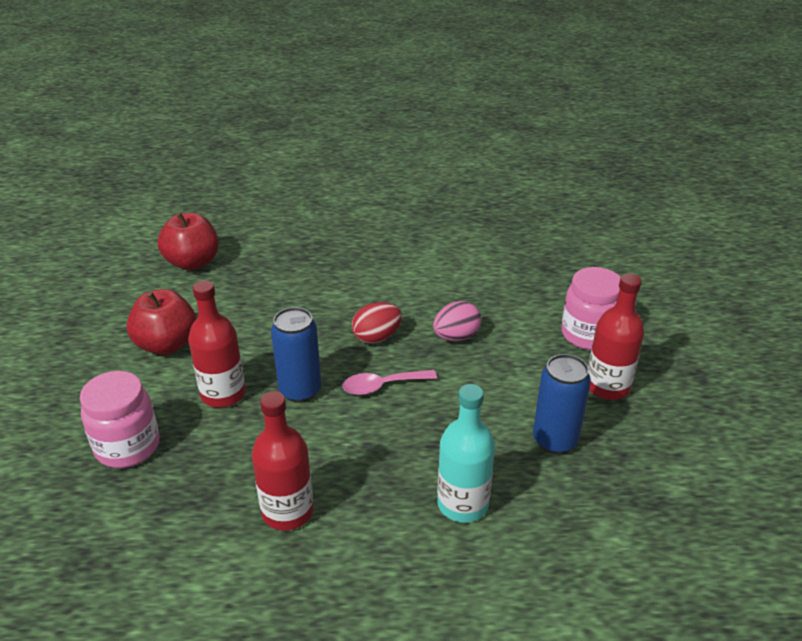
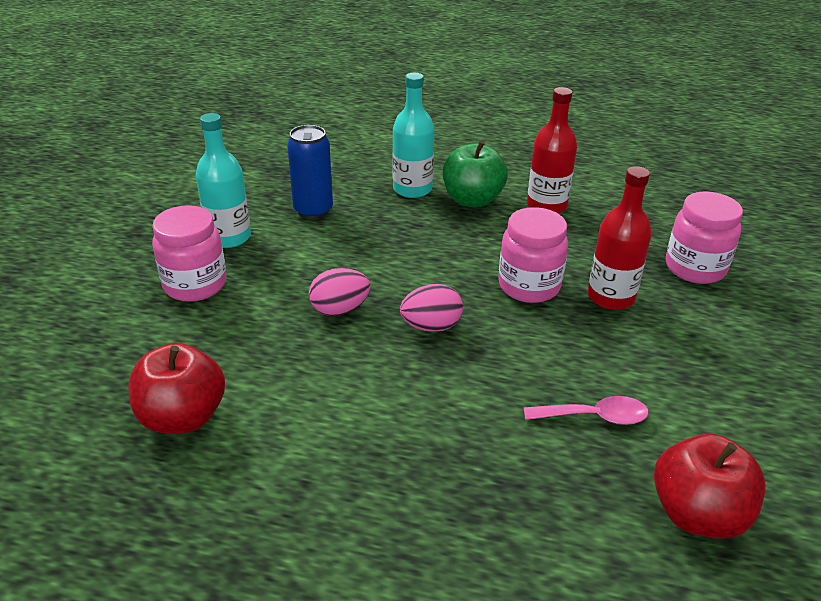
camera: 165 degrees left, 0 degrees up
(167, 344) = (692, 366): red apple -> red apple (183, 417)
(300, 390) = (529, 286): blue can -> pink jar
(376, 337) = (431, 326): red egg -> pink egg
(382, 386) = (443, 275): pink spoon -> pink spoon (594, 417)
(382, 500) = (472, 200): none -> green apple
(607, 387) = (229, 237): red bottle -> turquoise bottle

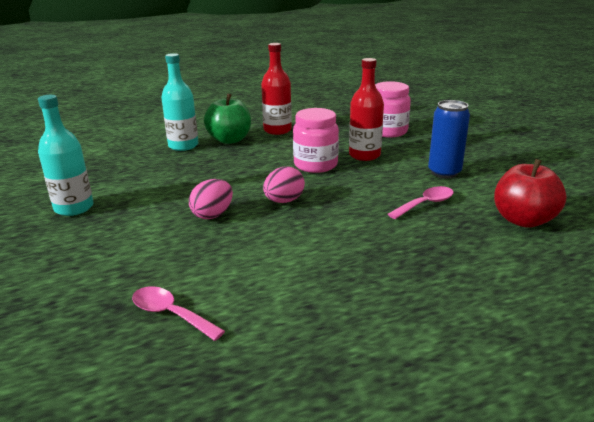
camera: 35 degrees left, 10 degrees down
(183, 417) = (170, 314): red apple -> pink spoon
(195, 285) = (79, 241): pink jar -> none
(313, 210) = (124, 175): blue can -> blue can (444, 173)

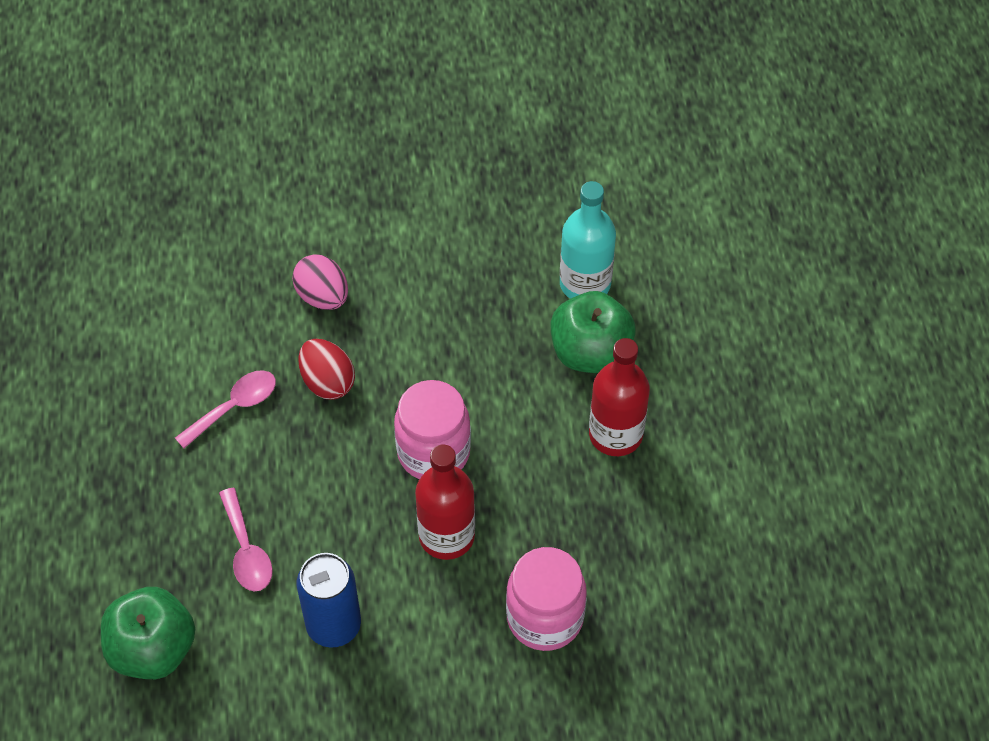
camera: 105 degrees right, 30 degrees up
(74, 208) = (403, 154): turquoise bottle -> none
(170, 314) = (138, 241): pink spoon -> pink spoon (234, 407)
(284, 201) = (327, 382): pink egg -> red egg
(523, 220) = (153, 649): red apple -> green apple

